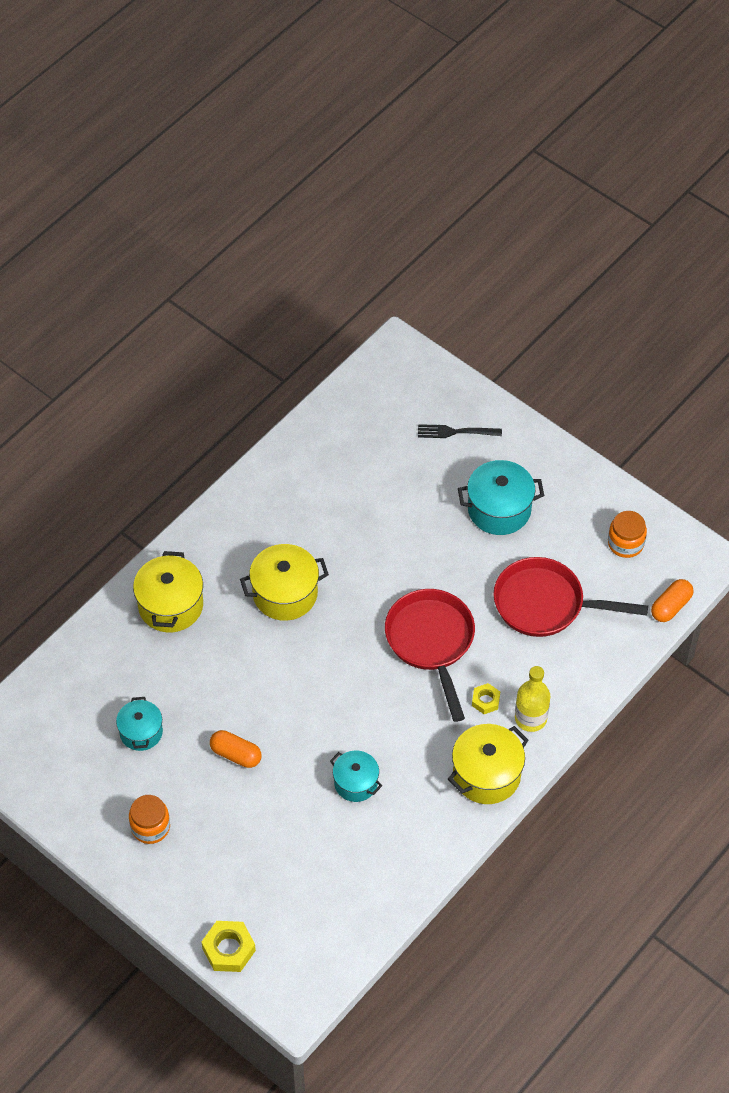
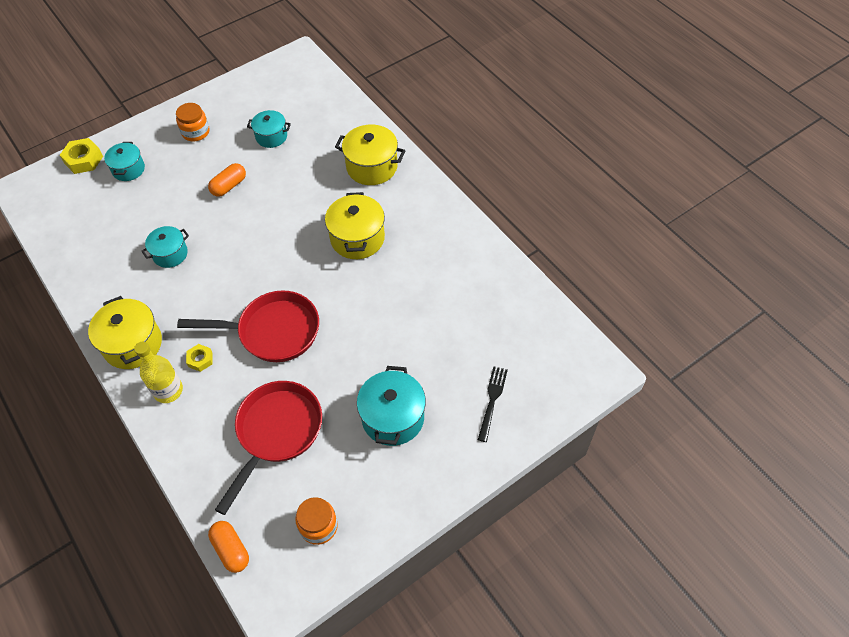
camera: 105 degrees right, 0 degrees up
(233, 885) = (128, 169): none -> turquoise pot

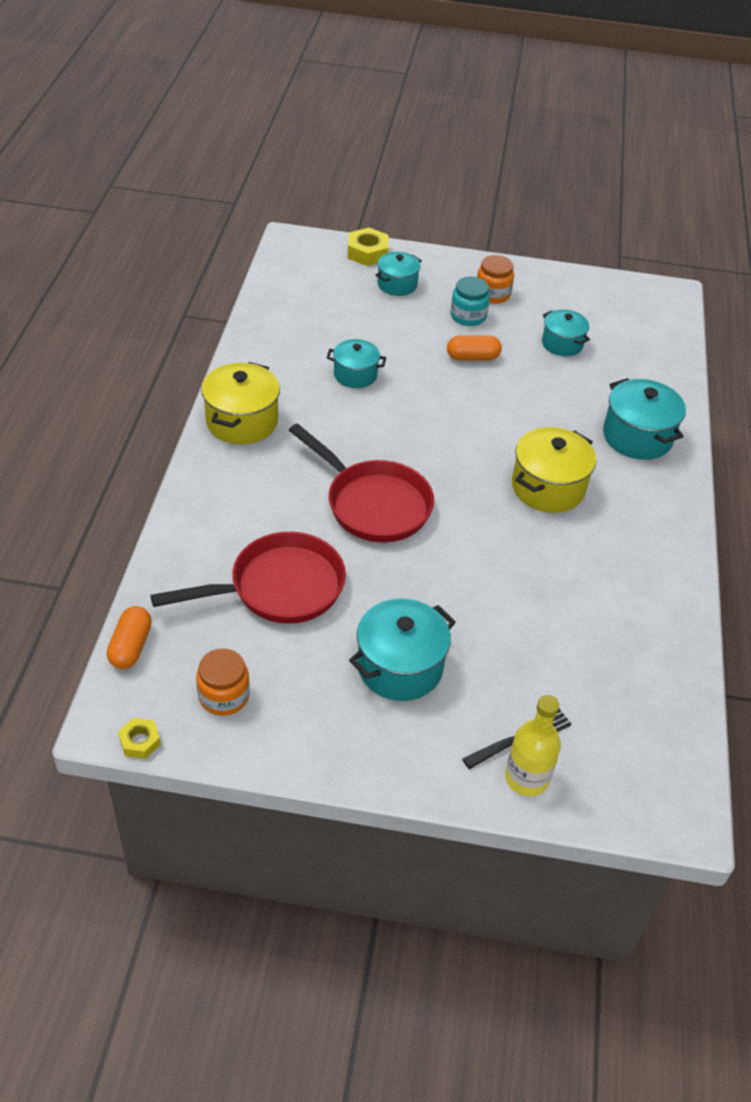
camera: 40 degrees right, 10 degrees down
(168, 390) = (228, 479): yellow bottle -> yellow bottle (526, 778)
(197, 159) = (468, 316): none -> turquoise jar
(200, 359) = (283, 476): yellow nut -> yellow nut (140, 741)
(372, 167) = (637, 437): yellow pot -> turquoise pot

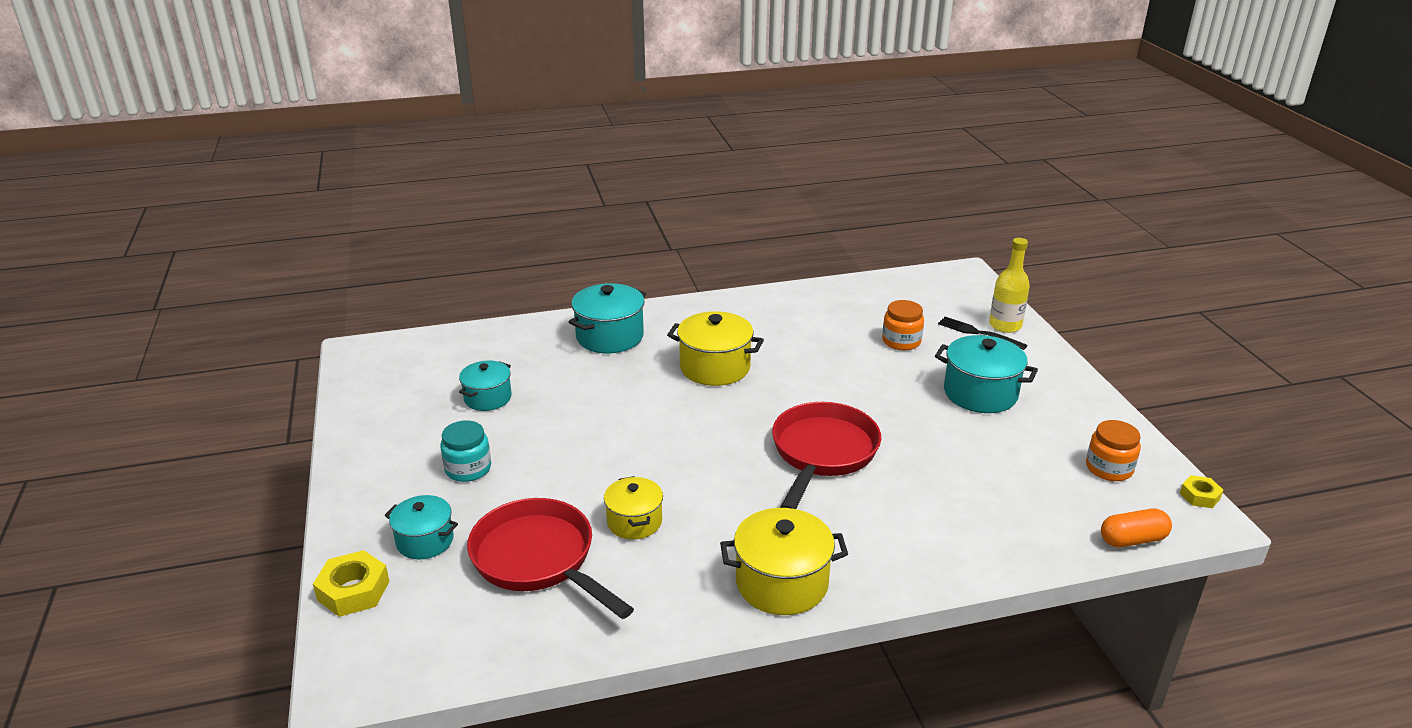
camera: 110 degrees left, 15 degrees down
(278, 588) = (975, 477): red pan -> red pan (539, 560)
(355, 375) = (634, 522): turquoise pot -> yellow pot
(472, 357) = (547, 448): orange capsule -> none
(492, 294) = (412, 461): orange jar -> orange jar (901, 341)

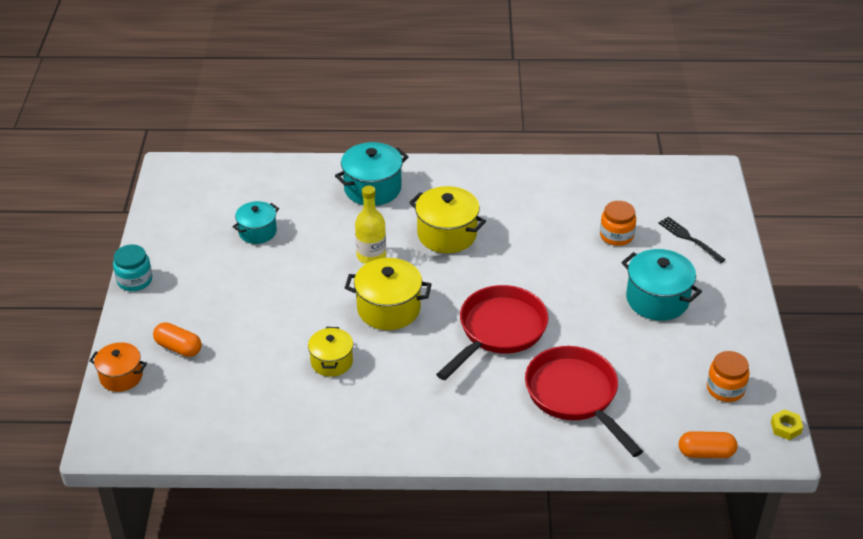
camera: 15 degrees right, 10 degrees up
(353, 590) = (121, 376): yellow nut -> orange pot
(425, 541) = (178, 347): turquoise pot -> orange capsule
(468, 469) = (225, 293): turquoise jar -> turquoise jar (135, 280)
(539, 560) = (253, 378): red pan -> red pan (575, 396)
(781, 583) = (419, 432): yellow pot -> yellow pot (388, 309)
(1005, 325) = (718, 235): yellow bottle -> yellow bottle (371, 256)

